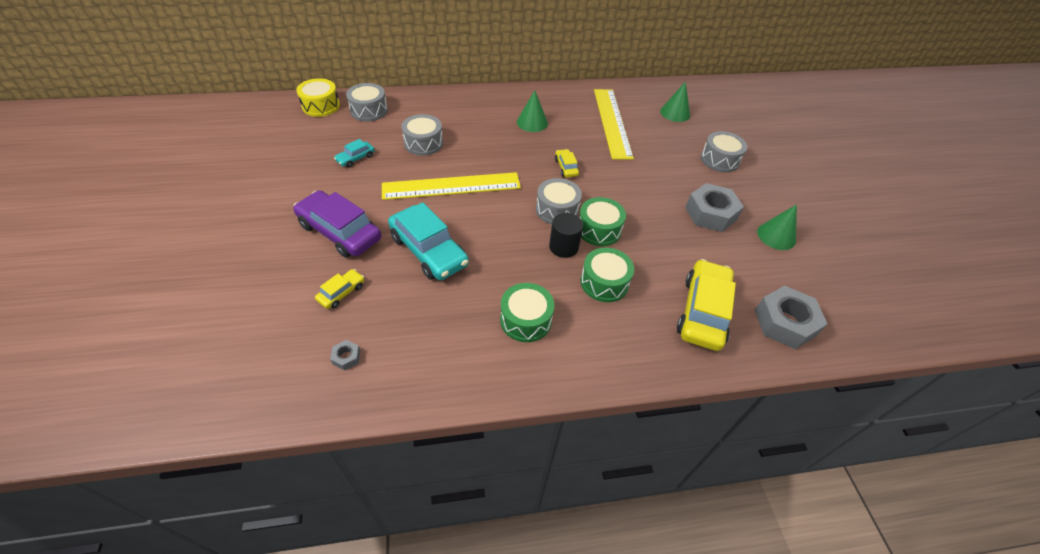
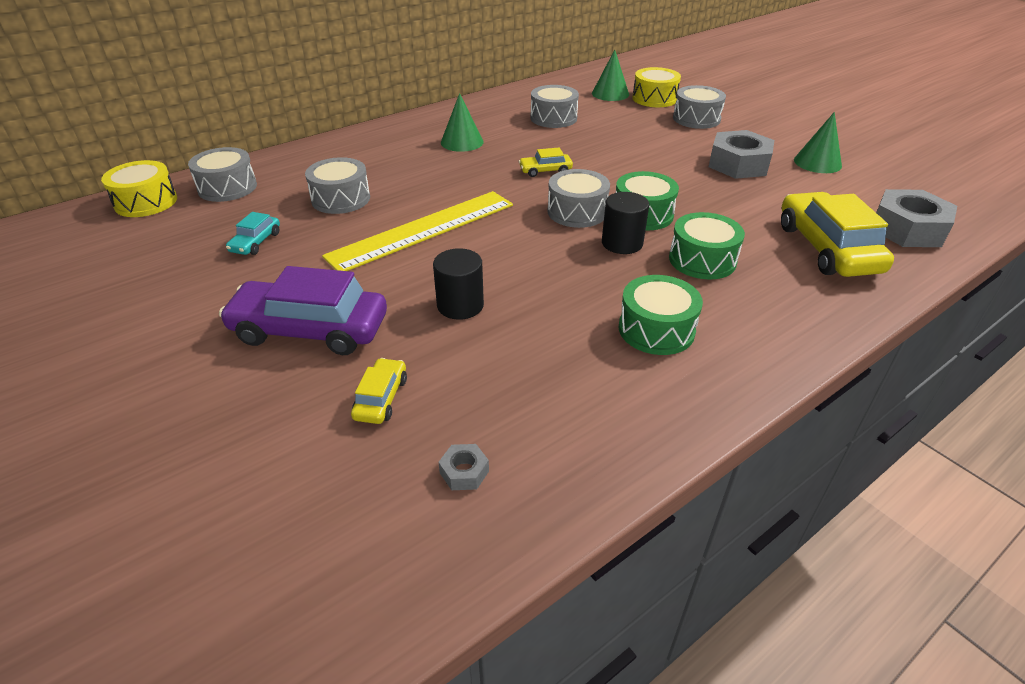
camera: 25 degrees left, 10 degrees down
(428, 251) = (460, 305): turquoise car -> black cylinder
(566, 167) = (545, 171): yellow car -> yellow car turned 60 degrees counterclockwise
(612, 122) = (553, 118): yellow ruler -> grey drum
(705, 129) = (654, 99): none -> yellow drum

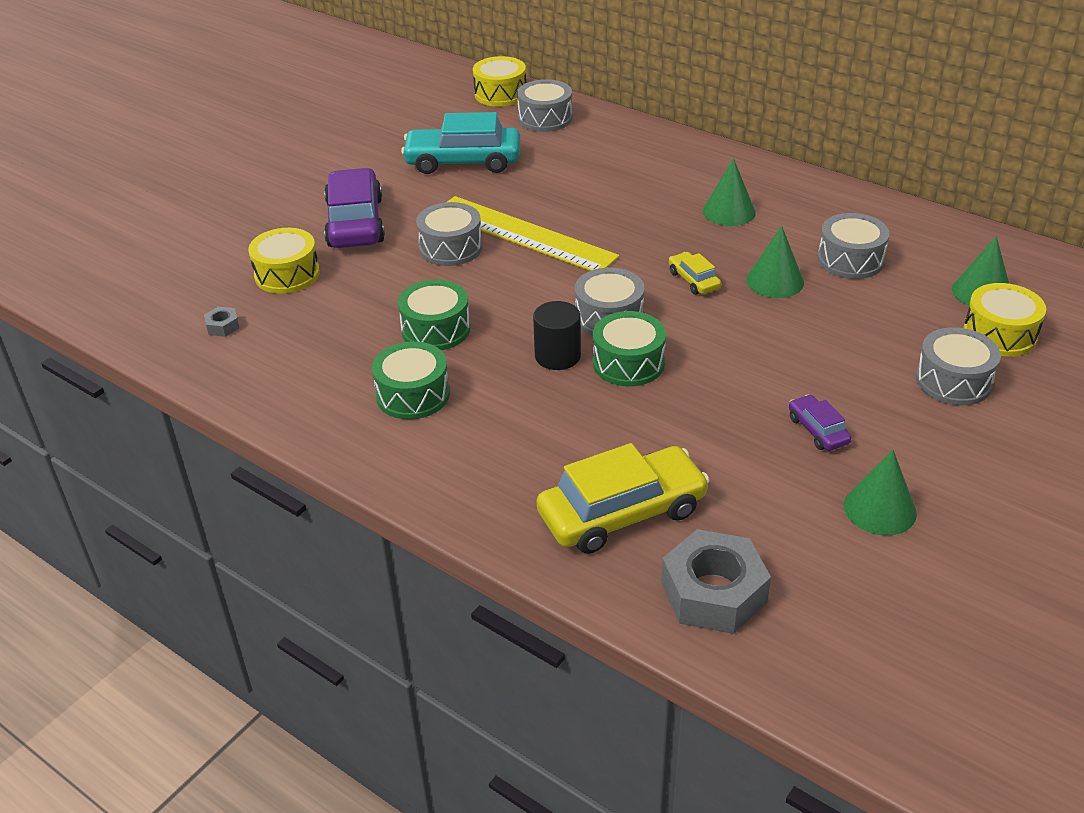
camera: 75 degrees right, 0 degrees up
(255, 242) = (463, 161): turquoise car -> turquoise car, size x2.10
(341, 199) = (557, 177): grey drum -> grey drum (450, 248)
(381, 398) = (287, 274): yellow car -> yellow drum
(460, 305) = (411, 282): black cylinder -> none
(563, 144) = (775, 281): none -> green cone
(702, 260) = (549, 414): green drum -> green drum (436, 329)
(738, 164) = (818, 430): grey nut -> purple car

